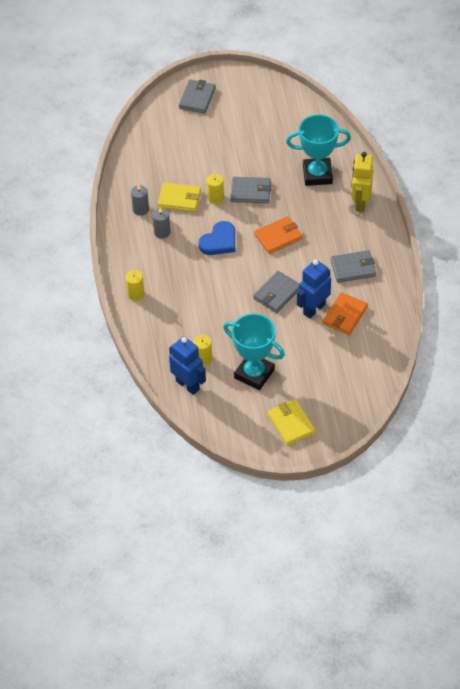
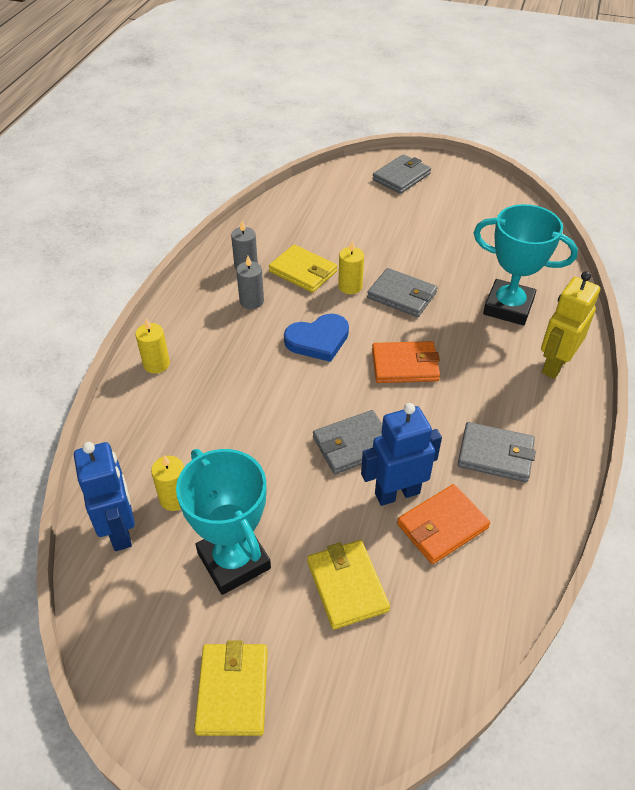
camera: 25 degrees right, 5 degrees down
(315, 361) = (347, 586): none -> yellow wallet

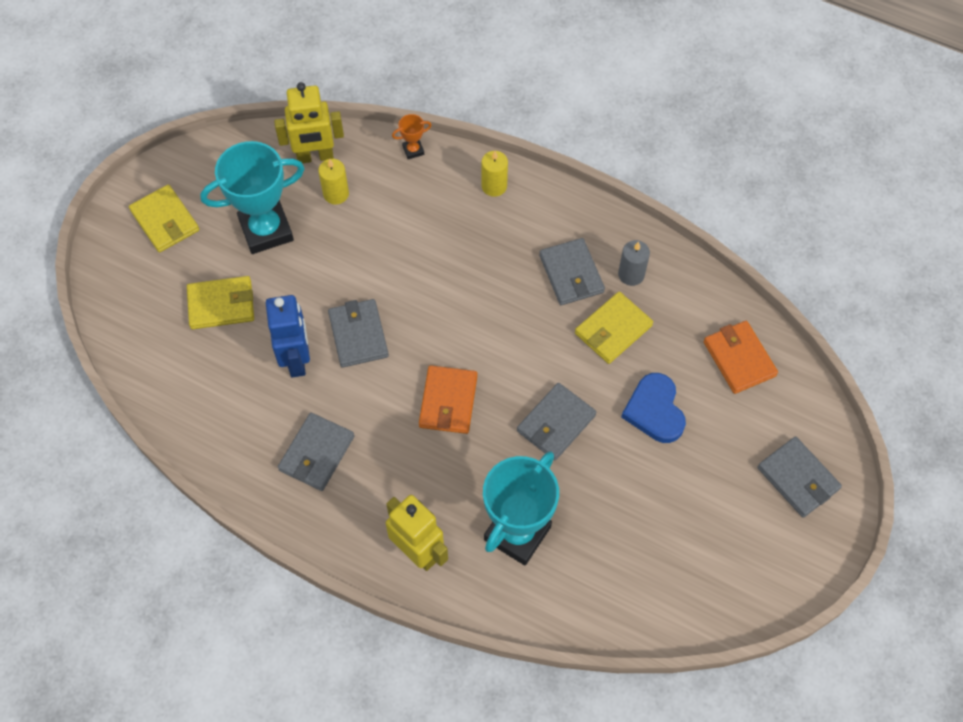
camera: 100 degrees right, 15 degrees up
(110, 436) = (413, 150): none -> orange trophy
(120, 530) = (315, 157): blue robot -> yellow robot
(233, 691) = (165, 221): yellow wallet -> yellow wallet turned 45 degrees clockwise
(251, 301) = (571, 274): grey candle -> grey wallet
(318, 340) = (500, 327): blue heart -> blue heart (654, 410)
(350, 286) = (580, 373): yellow candle -> none
(442, 526) = (254, 387): orange wallet -> orange wallet (739, 359)

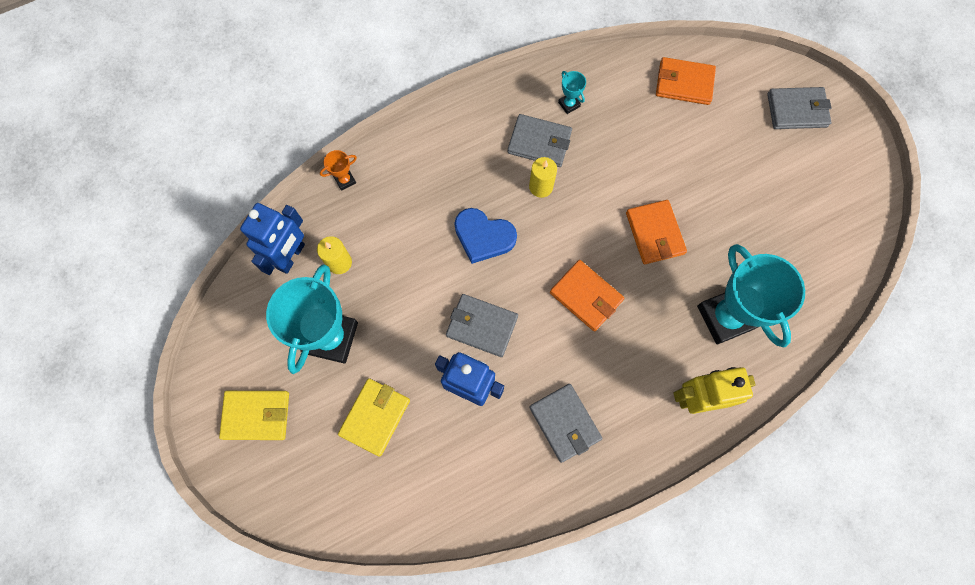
camera: 55 degrees left, 10 degrees up
(315, 157) = (291, 256): yellow robot -> blue robot
(413, 150) = (345, 180): orange trophy -> orange trophy turned 45 degrees clockwise
(494, 186) = (423, 145): yellow candle -> yellow candle (541, 187)
(556, 423) = (654, 233): grey wallet -> orange wallet
(613, 329) = (605, 146): yellow wallet -> none
(631, 274) = (569, 104): grey candle -> turquoise trophy
(654, 410) = (688, 162): blue heart -> blue heart (483, 236)

